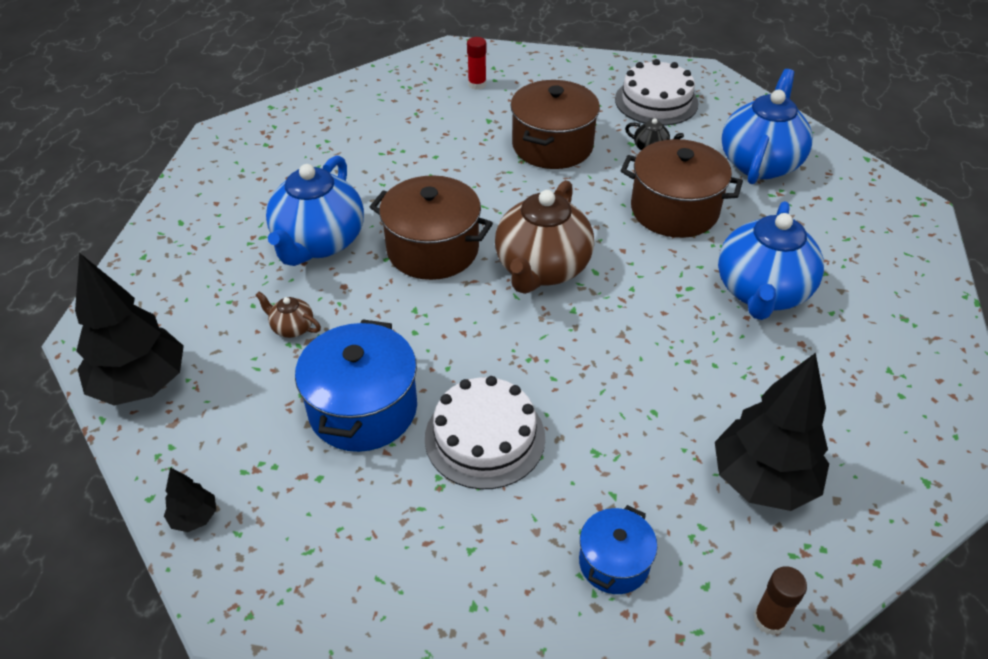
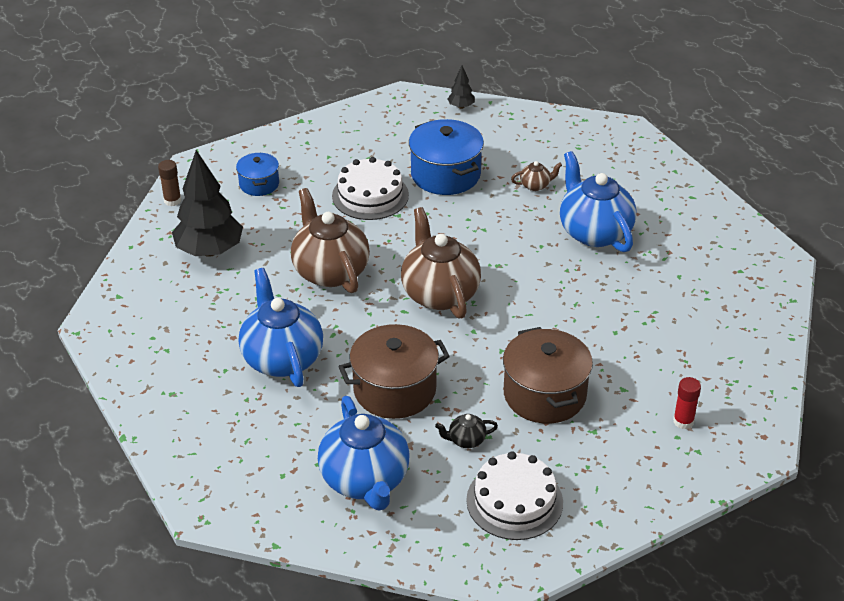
camera: 140 degrees right, 5 degrees down
(141, 385) = (565, 127): black tree -> none
(432, 249) = (521, 267): brown pot -> none
(631, 359) = (330, 271): none -> brown teapot

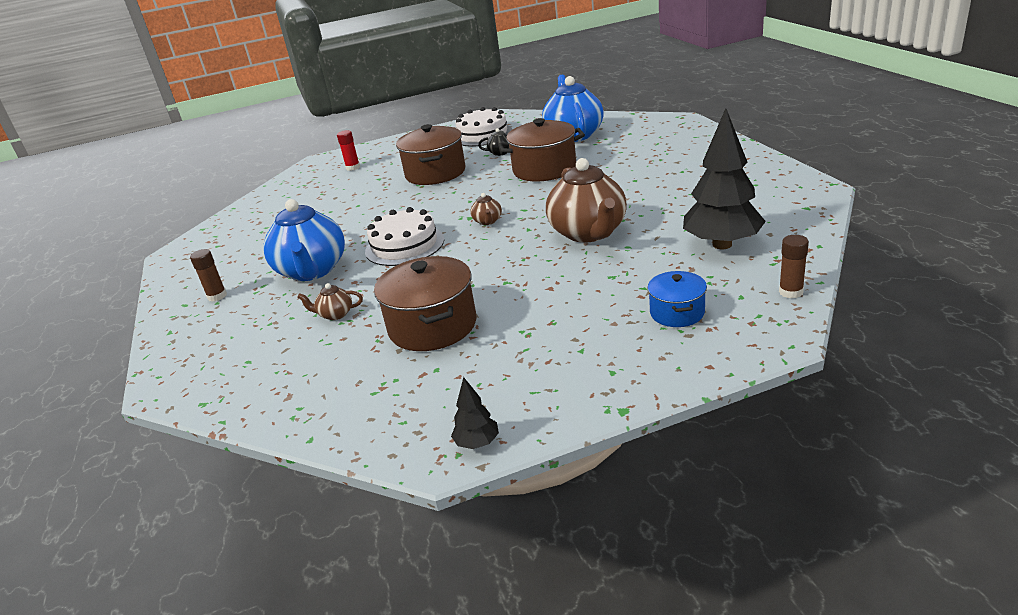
camera: 165 degrees left, 10 degrees down
(282, 358) = (634, 179): blue teapot -> none
(370, 195) = (533, 301): white cake -> white cake (404, 245)
(439, 293) = (487, 221): brown teapot -> brown teapot, size x0.42
(445, 175) = (432, 326): blue pot -> brown pot
(461, 106) = (359, 431): black tree -> black tree (477, 443)
(667, 205) = (217, 296): none -> brown glue stick

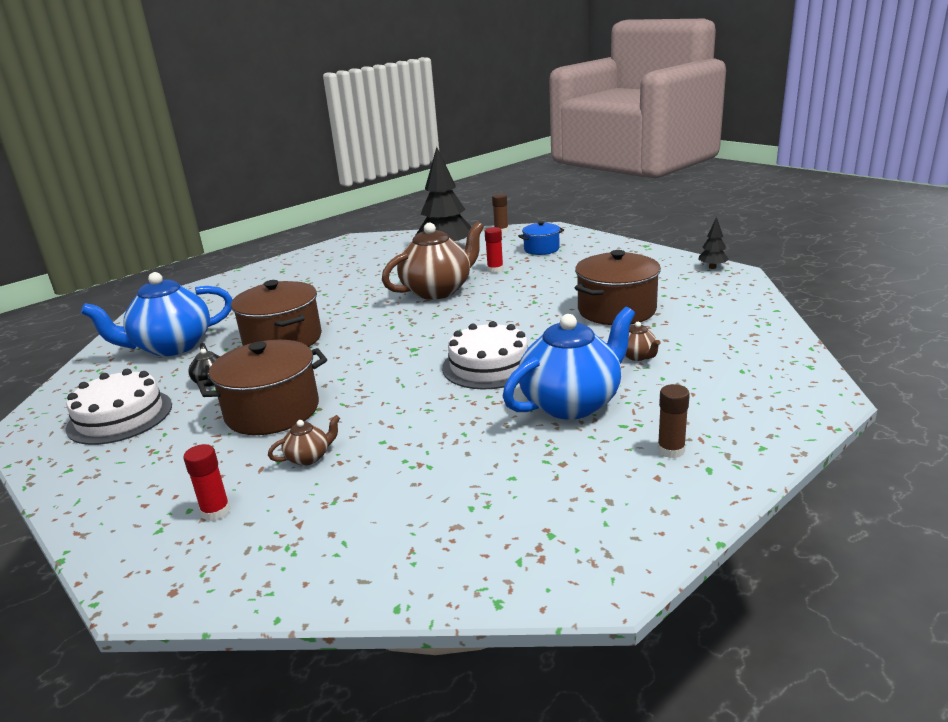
camera: 115 degrees left, 5 degrees down
(487, 221) = (422, 337): brown teapot -> brown teapot (309, 457)
(624, 270) = (495, 269): none -> red glue stick

